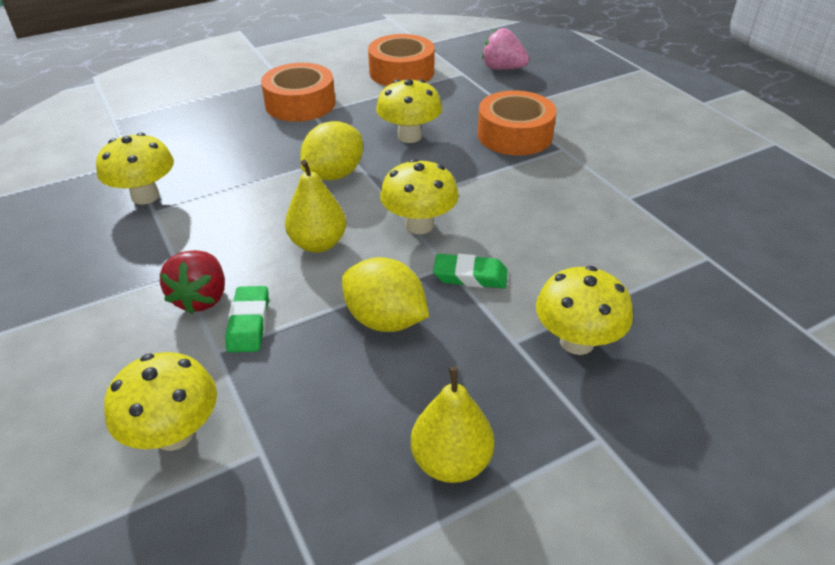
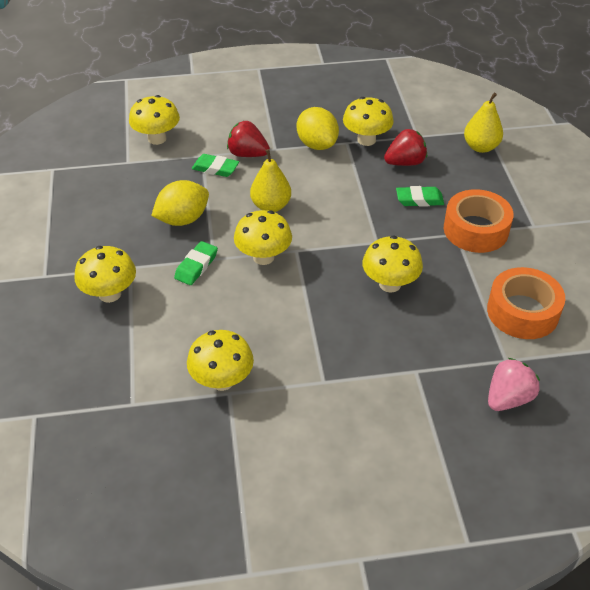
camera: 110 degrees right, 5 degrees up
(192, 160) = (405, 162): none -> red strawberry
(262, 140) = (419, 200): none -> green eraser
(334, 174) = (350, 228): yellow lemon -> yellow lemon (317, 144)
(451, 461) = (75, 219): yellow pear -> yellow pear (480, 147)
(514, 135) = (362, 355): orange tape -> none
(619, 205) = (222, 380): none -> yellow mushroom

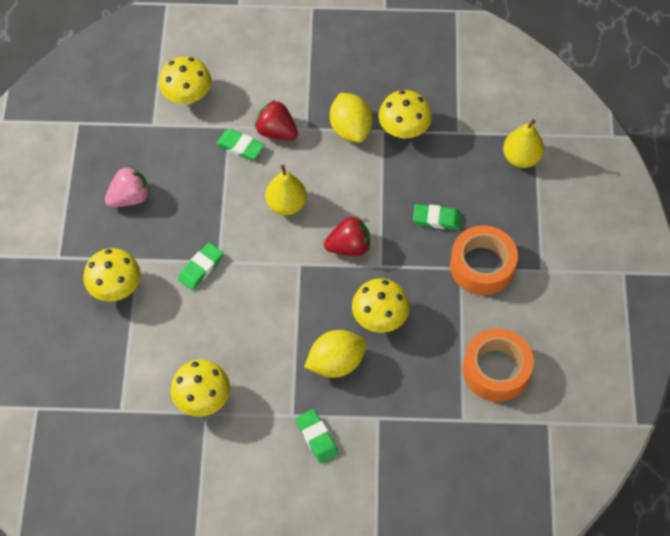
camera: 10 degrees right, 15 degrees up
(183, 219) = (197, 208): yellow lemon -> yellow lemon (336, 363)
(263, 257) = (266, 267): yellow mushroom -> none
(356, 399) = (317, 437): none -> green eraser
(405, 162) = (436, 167): red strawberry -> red strawberry (349, 247)
(508, 398) = (452, 460): pink strawberry -> pink strawberry (129, 197)

